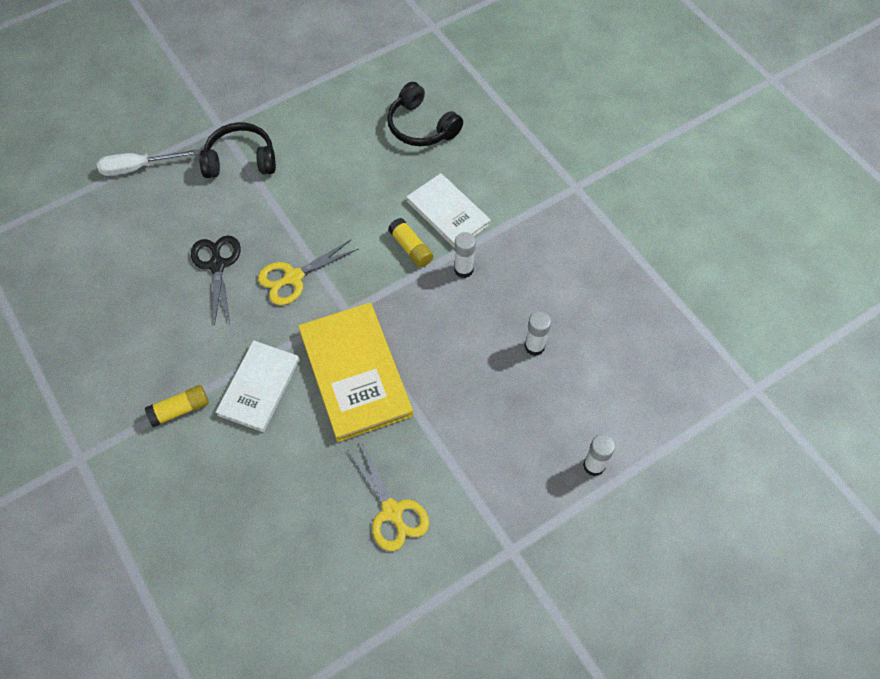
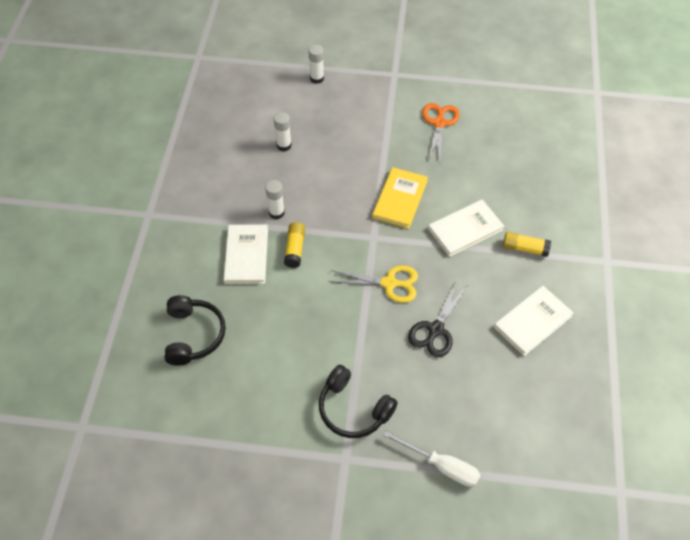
camera: 140 degrees left, 5 degrees down
(127, 334) = (532, 321): none -> white book
(355, 373) = (400, 199): yellow book -> yellow book, size x0.65
(392, 511) = (439, 123): yellow scissors -> orange scissors

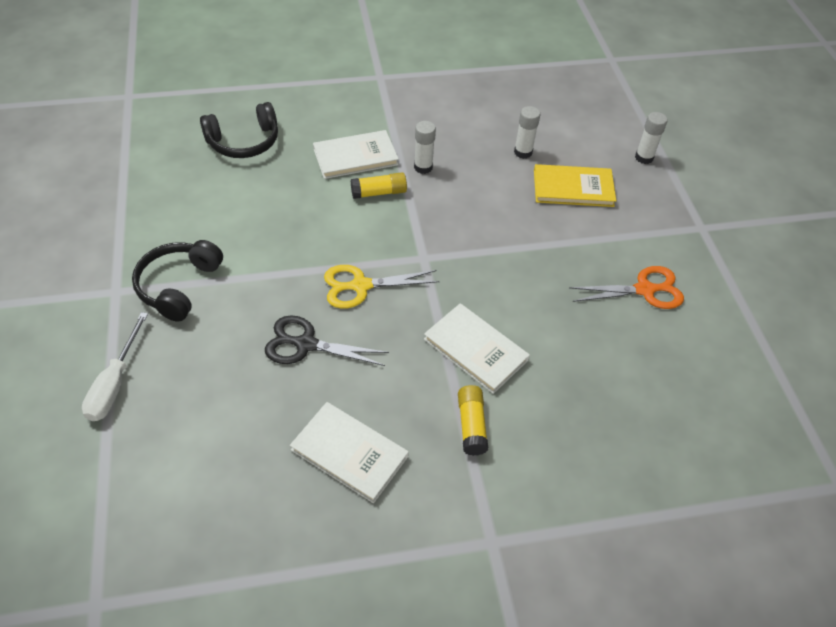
camera: 70 degrees right, 5 degrees down
(389, 283) = (360, 286): yellow scissors -> yellow scissors turned 90 degrees clockwise
(400, 199) = (494, 272): yellow book -> yellow book (573, 188)

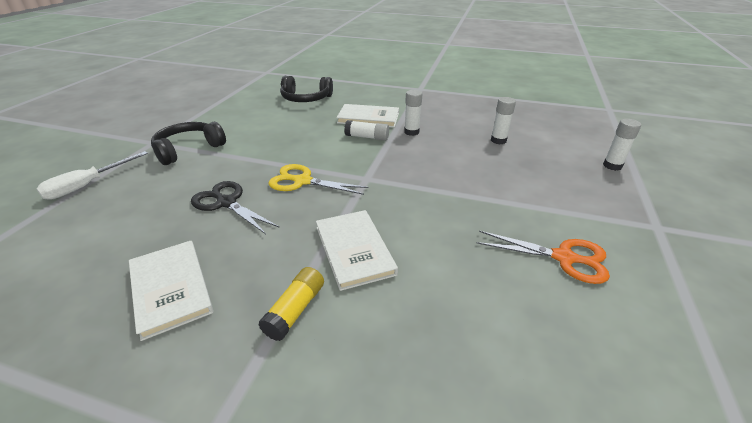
camera: 30 degrees right, 15 degrees down
(379, 193) = (367, 137): yellow glue stick -> white glue stick
(573, 188) = (530, 169): yellow book -> none

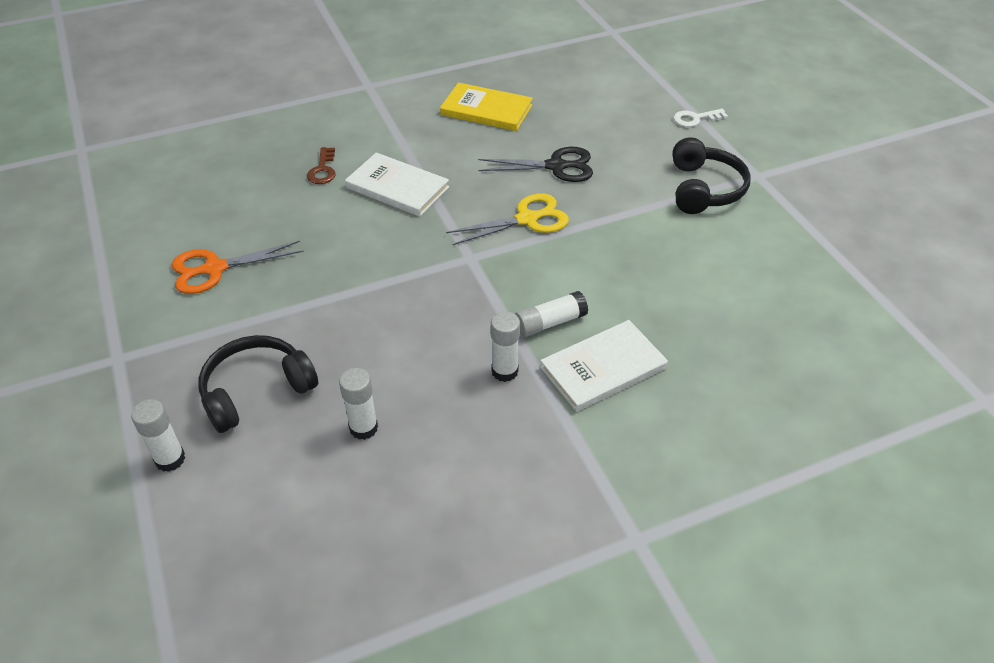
camera: 140 degrees right, 10 degrees up
(88, 185) = (695, 119): white screwdriver -> white key
(171, 288) = (486, 110): white book -> yellow book
(295, 310) = (393, 138): yellow glue stick -> none
(306, 99) = (764, 359): black headphones -> black headphones (256, 391)
(402, 311) = (323, 170): none -> brown key

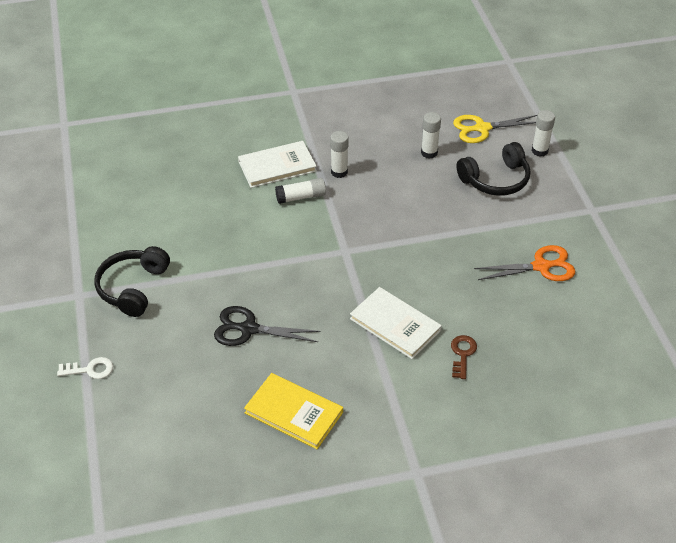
camera: 170 degrees left, 0 degrees up
(527, 219) = (291, 278): yellow scissors -> yellow scissors (482, 128)

